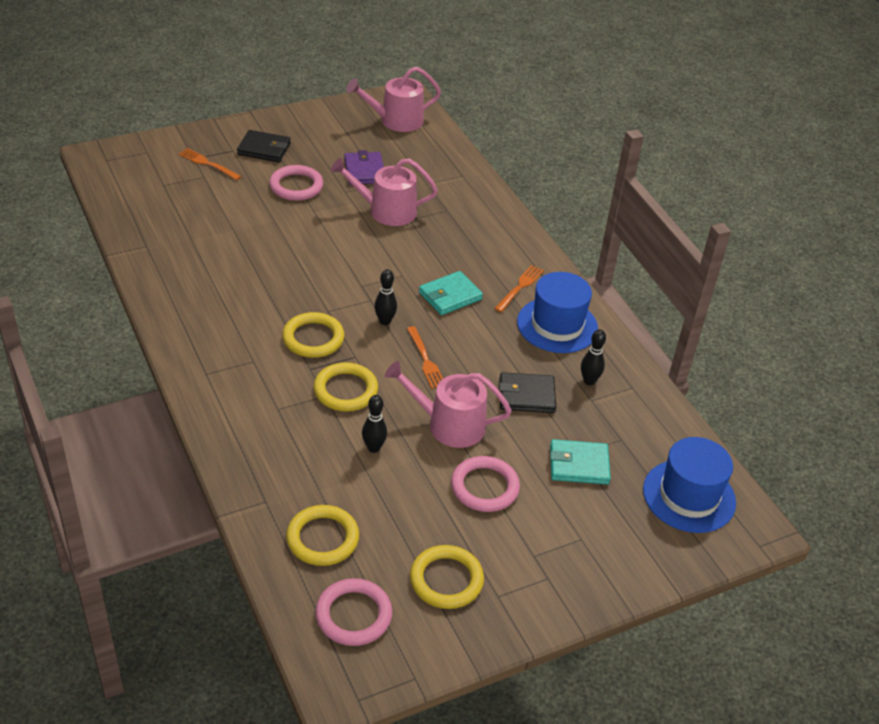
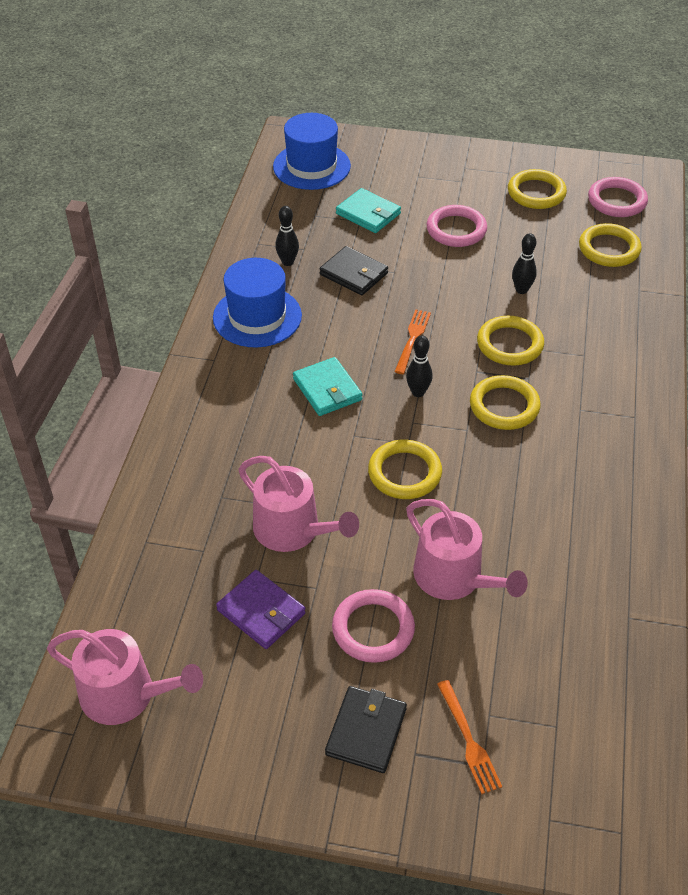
camera: 140 degrees left, 5 degrees up
(264, 149) = (366, 731): black wallet -> black wallet turned 60 degrees clockwise
(347, 266) = (404, 473): none -> yellow ring
(364, 171) = (261, 612): purple wallet -> purple wallet turned 75 degrees counterclockwise
(449, 425) = (442, 280): pink watering can -> pink watering can (454, 578)
(450, 296) = (327, 389): turquoise wallet -> turquoise wallet turned 60 degrees clockwise
(520, 287) = (248, 367): orange fork -> none

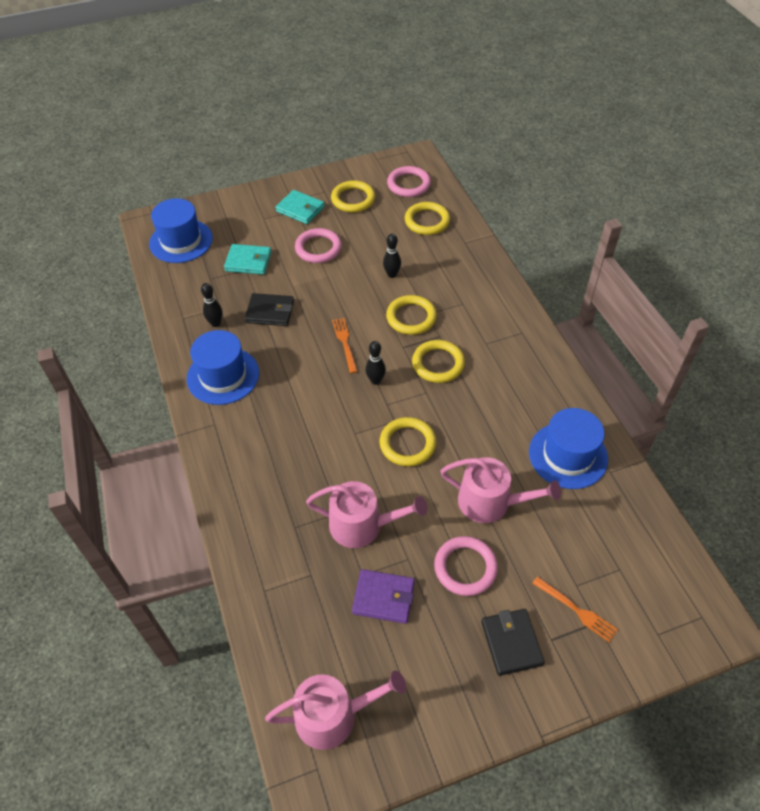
camera: 30 degrees left, 5 degrees up
(327, 389) = (312, 408): turquoise wallet -> turquoise wallet (300, 209)
(588, 574) = (568, 455): none -> blue hat

